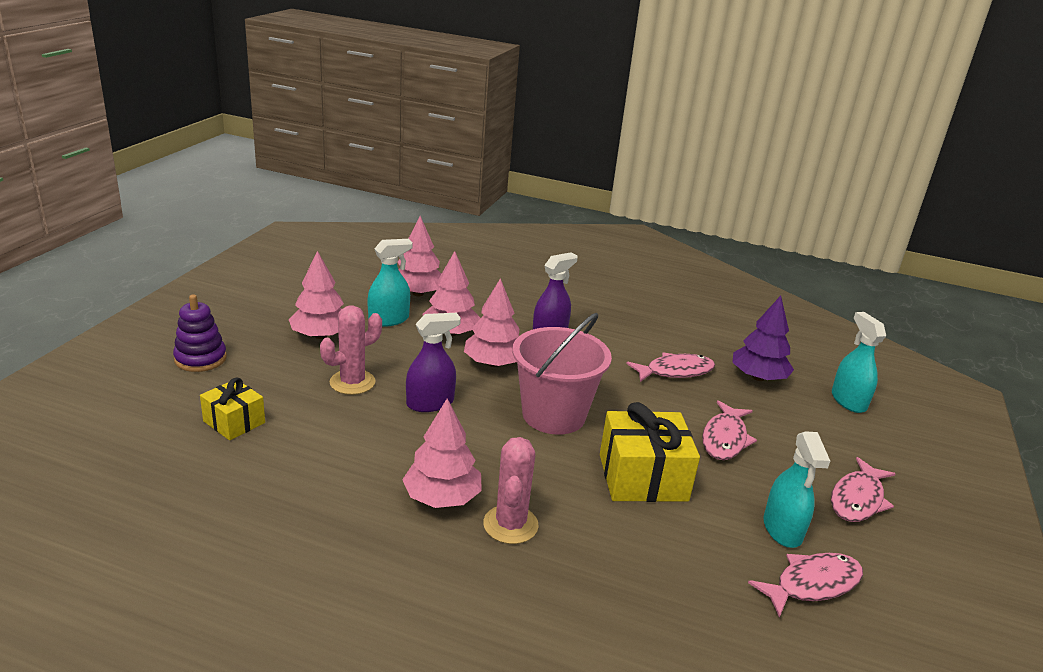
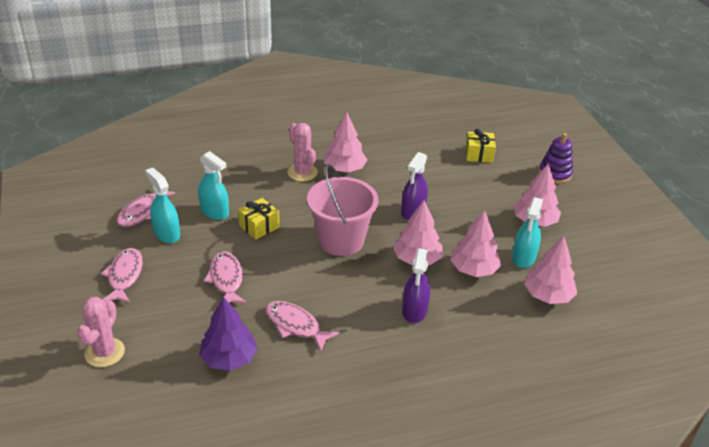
camera: 145 degrees right, 10 degrees up
(352, 382) = (467, 201): pink cactus -> pink cactus (105, 352)
(642, 477) = (259, 226): yellow gift -> yellow gift, size x0.59
(675, 371) = (296, 325): pink fish -> pink fish turned 90 degrees clockwise
(848, 401) = (145, 373): turquoise spray bottle -> turquoise spray bottle (214, 212)

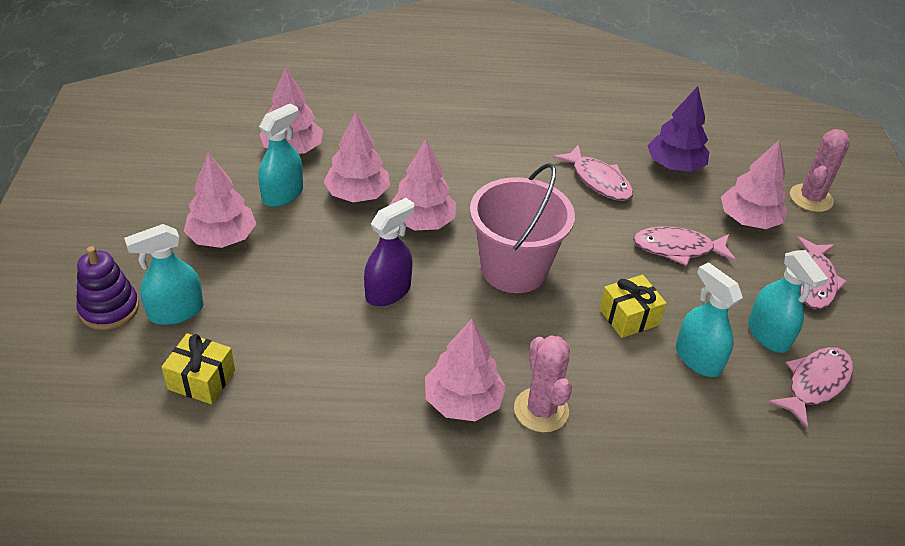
camera: 165 degrees left, 5 degrees up
(167, 317) = (748, 220): none -> pink tree
(226, 279) = (678, 248): pink fish -> pink fish turned 90 degrees clockwise
(414, 311) = (457, 167): purple spray bottle -> none
(520, 179) = (176, 312): none -> turquoise spray bottle

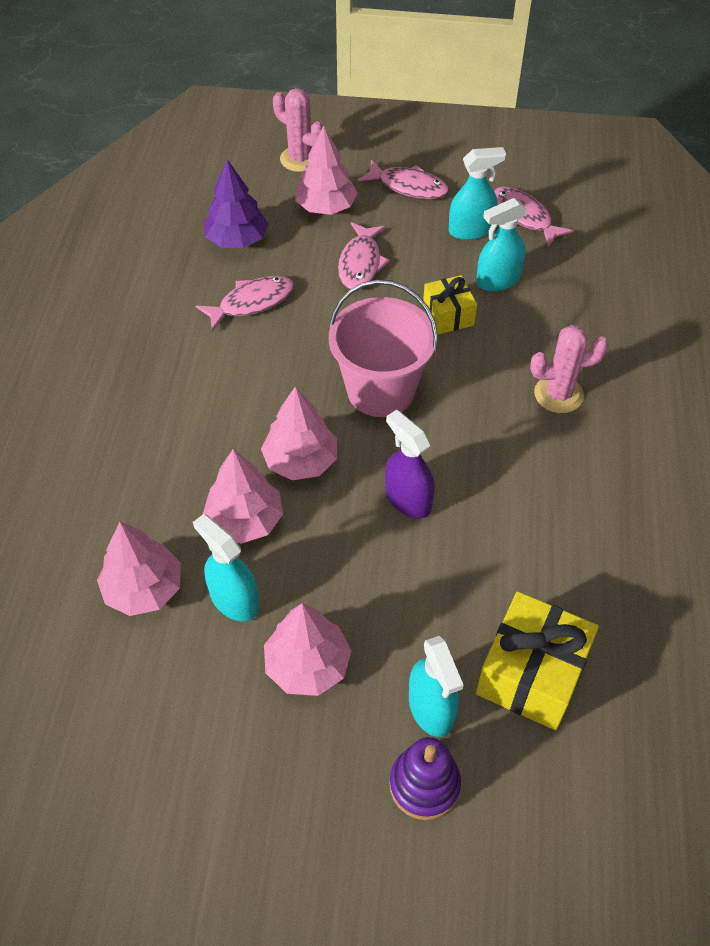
camera: 80 degrees left, 10 degrees up
(201, 379) = (531, 674): yellow gift -> yellow gift, size x1.68
(463, 401) = (551, 449): pink tree -> none

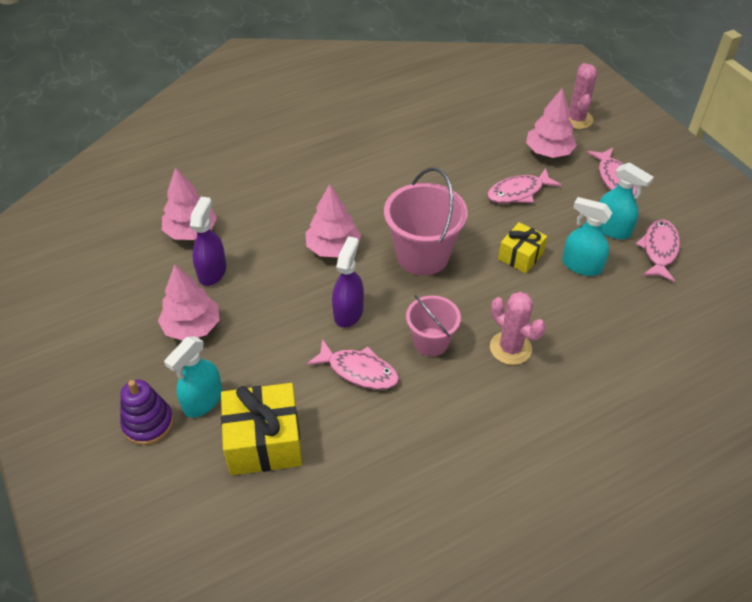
camera: 55 degrees right, 5 degrees down
(234, 599) = (212, 271): turquoise spray bottle -> purple spray bottle
(237, 240) = (475, 130): purple tree -> none
(245, 520) = (269, 247): pink tree -> none
(252, 303) = (432, 163): pink fish -> pink fish (358, 371)
(503, 452) = (431, 342): none -> pink bucket

